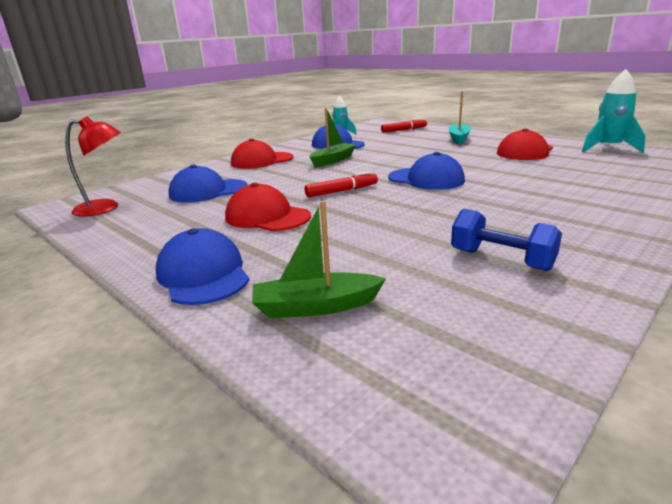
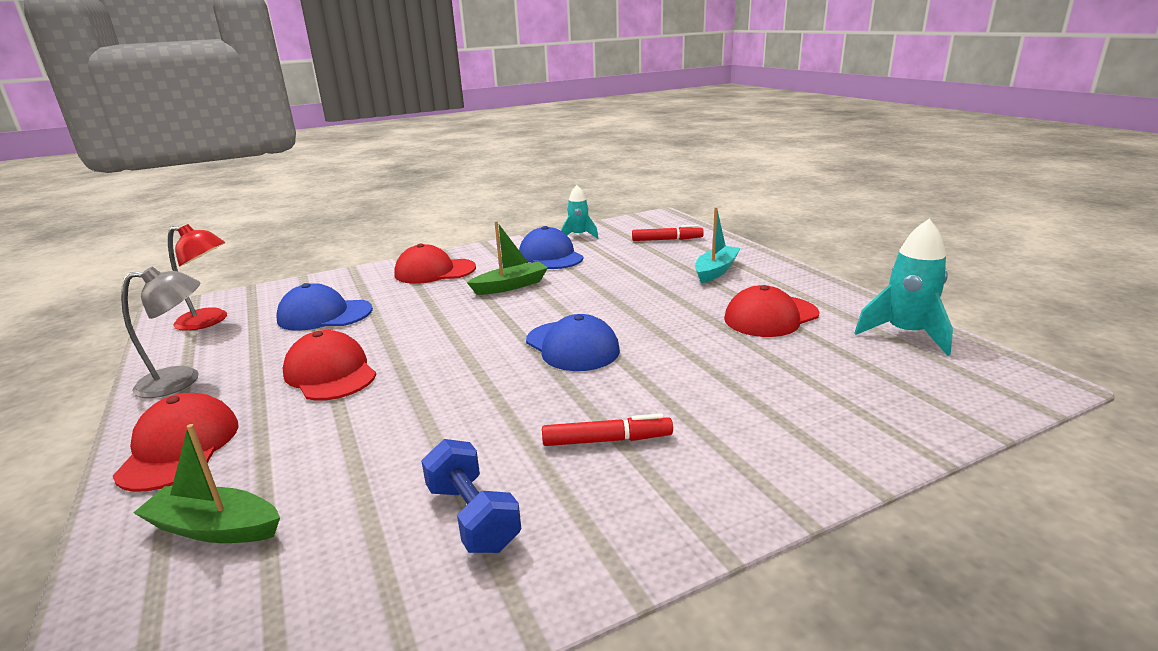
camera: 20 degrees right, 0 degrees up
(137, 241) = (181, 380): none -> grey lamp
(203, 274) = (179, 447): blue cap -> red cap
(342, 191) = (453, 347): red marker -> red marker (607, 440)

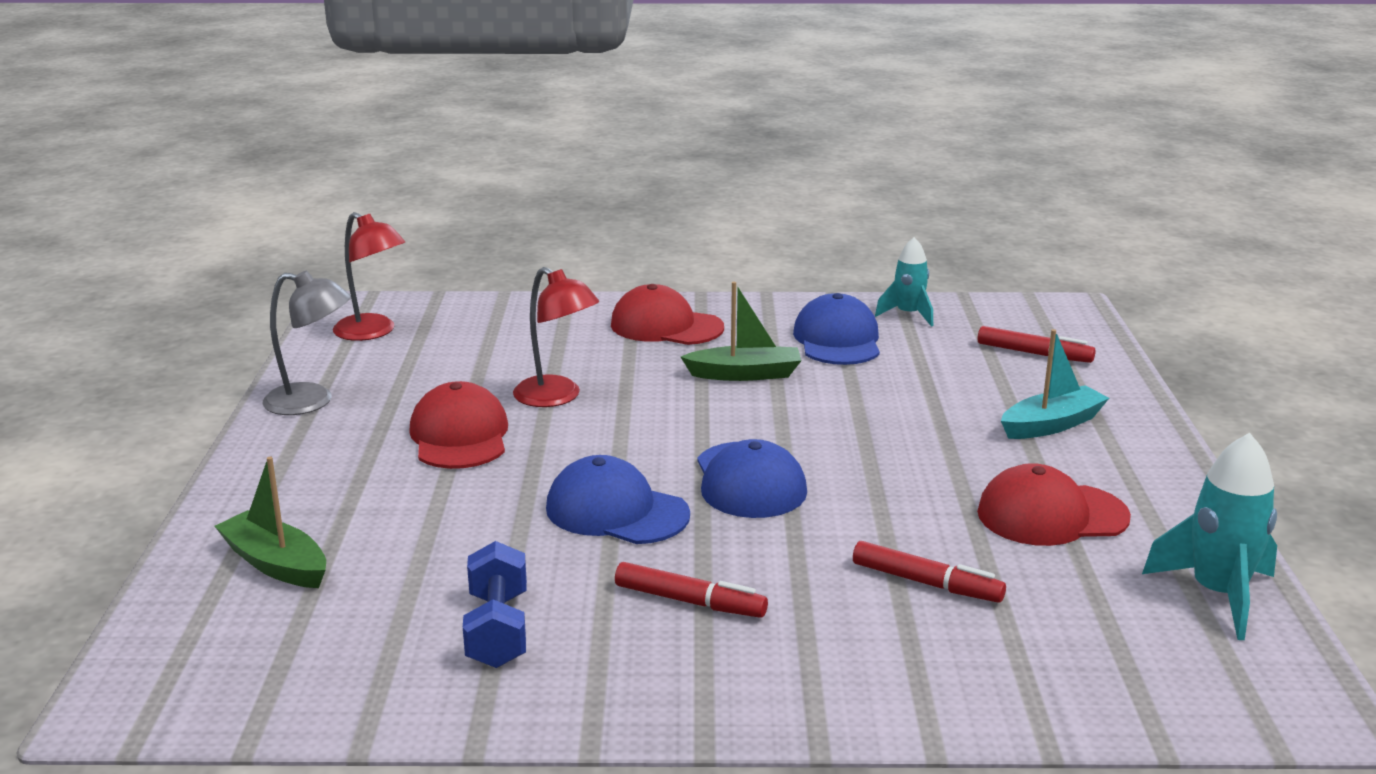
camera: 25 degrees right, 0 degrees up
(179, 447) = (280, 477): red cap -> none
(324, 315) = (497, 357): blue cap -> blue cap (616, 511)
(390, 329) = (557, 397): none -> red lamp
(747, 377) = (926, 583): none -> red marker

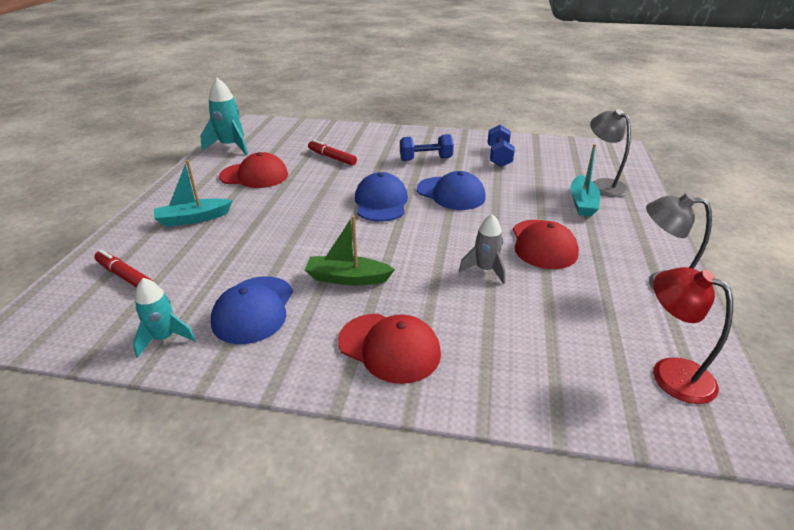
camera: 170 degrees left, 10 degrees up
(276, 564) = (603, 185): green boat -> grey lamp
(350, 515) = (582, 203): none -> turquoise boat
(557, 397) = (485, 270): red lamp -> grey rocket
(690, 602) = (425, 159): red marker -> blue dumbbell

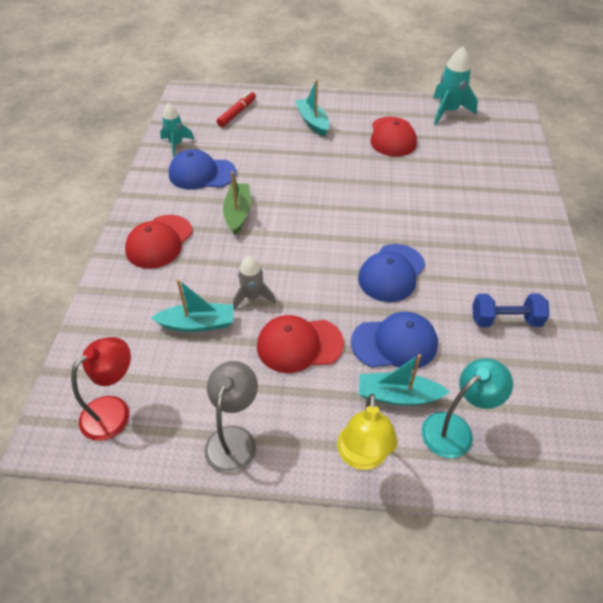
camera: 85 degrees right, 15 degrees up
(332, 157) = (448, 178): red marker -> none
(381, 202) = (361, 222): blue cap -> blue cap (394, 343)
(425, 159) = (471, 250): blue dumbbell -> none
(529, 309) = (198, 324): none -> turquoise boat
(603, 185) = (455, 429): grey lamp -> turquoise lamp
(645, 222) = (362, 457): none -> yellow lamp

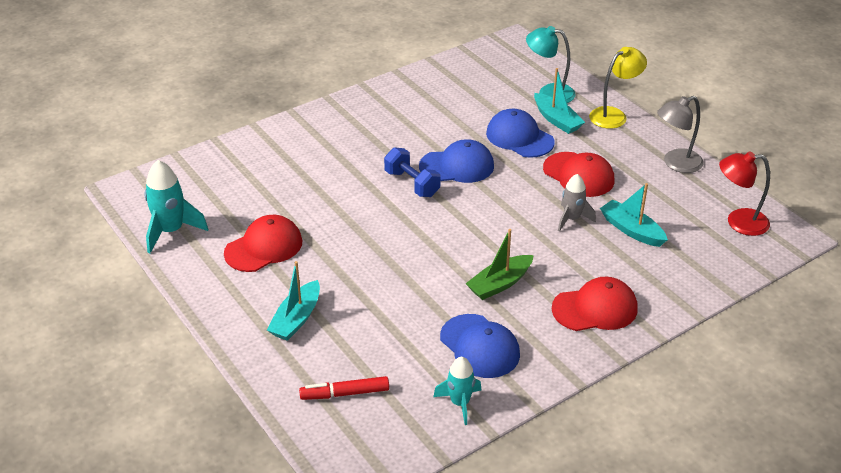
camera: 130 degrees left, 10 degrees down
(505, 320) = (437, 103): blue dumbbell -> blue dumbbell (412, 183)

